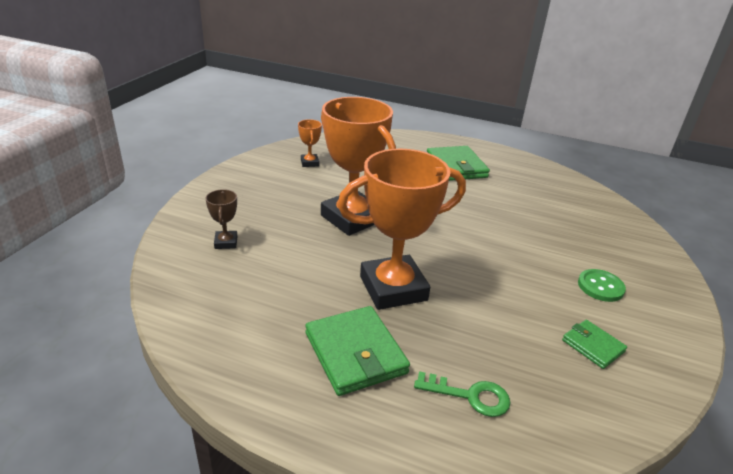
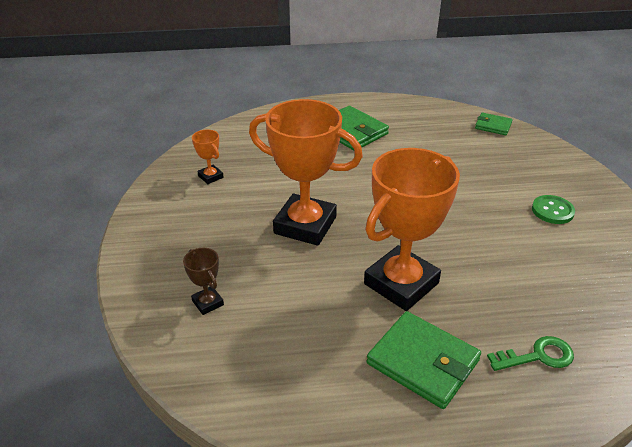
camera: 25 degrees left, 5 degrees up
(593, 346) = (585, 268): green wallet -> green wallet (493, 126)

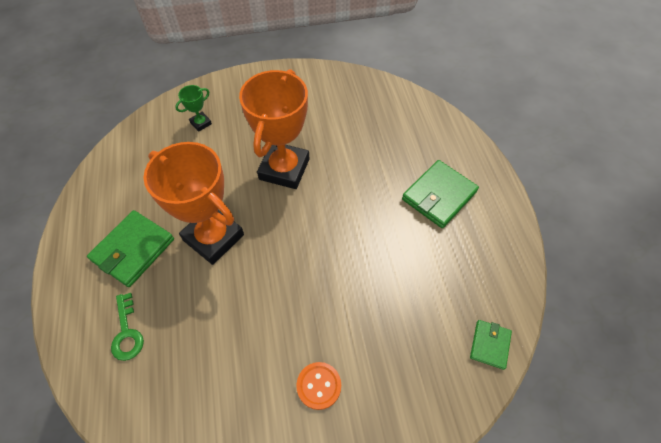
camera: 85 degrees right, 20 degrees up
(208, 303) = (201, 123): brown trophy -> green trophy
(210, 177) = (344, 101): orange trophy -> none
(552, 211) = (319, 386): green button -> orange button

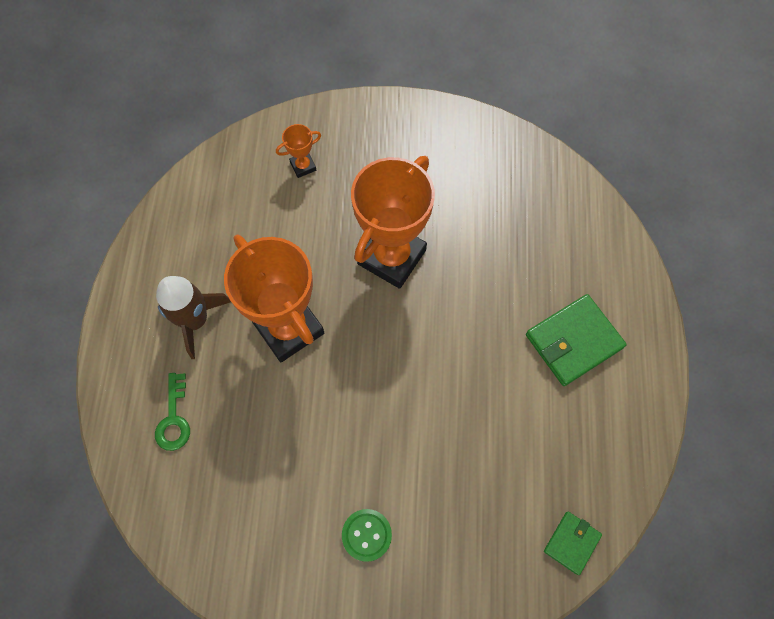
camera: 15 degrees right, 10 degrees up
(133, 250) = (195, 320): green wallet -> brown rocket
(201, 123) = (303, 166): green trophy -> orange trophy
(319, 386) = (366, 535): orange button -> green button

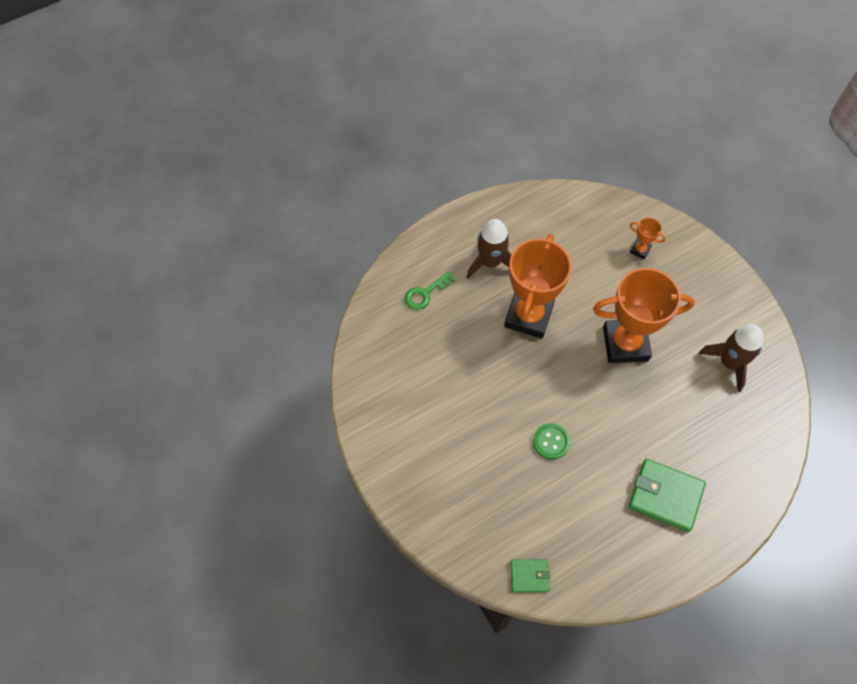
camera: 55 degrees right, 5 degrees down
(366, 535) = (441, 446): green button -> green button (551, 442)
(481, 180) = (729, 363): none -> brown rocket

